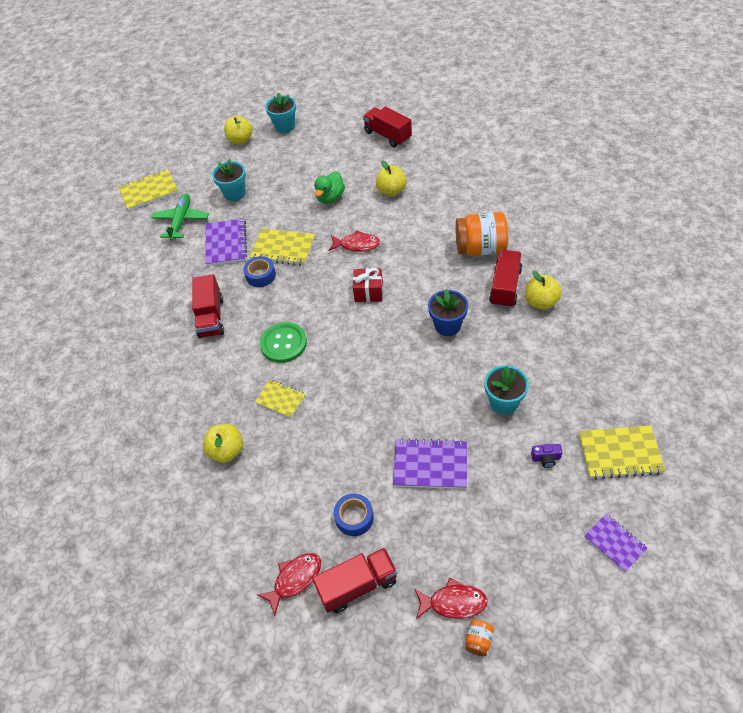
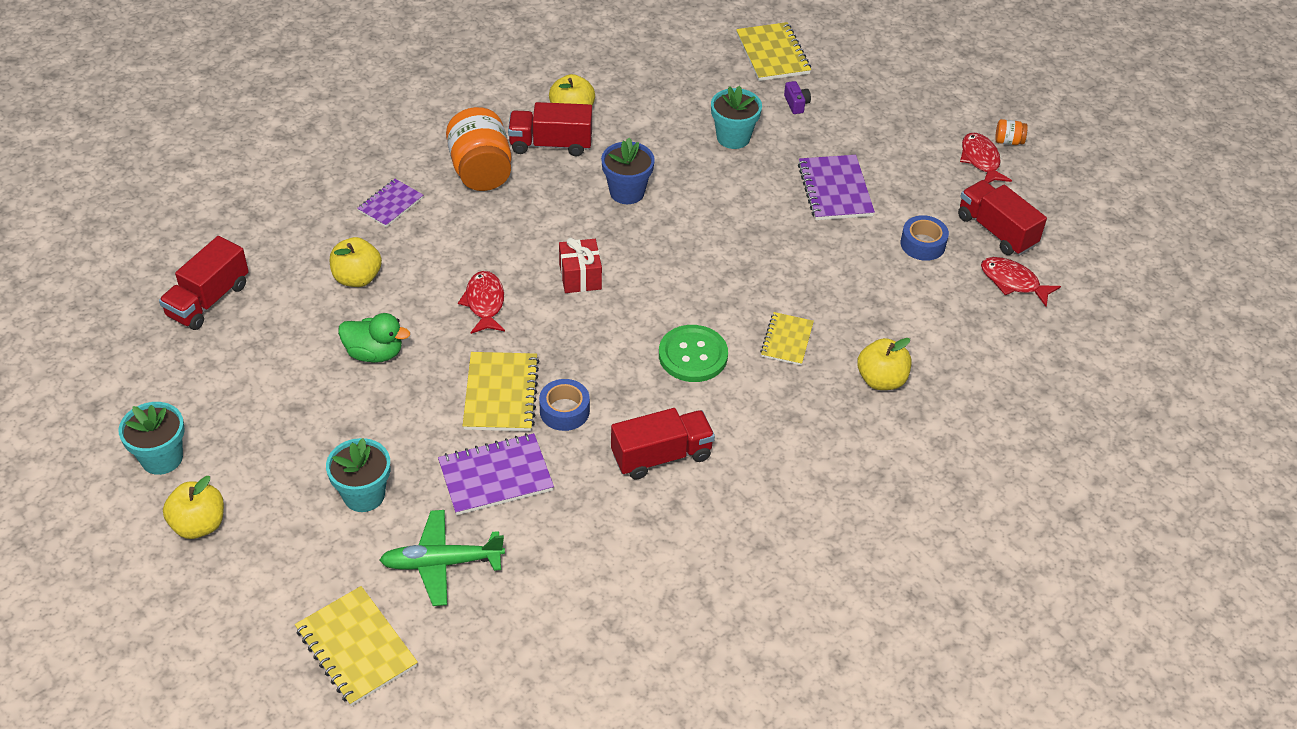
camera: 110 degrees left, 5 degrees down
(614, 543) = (874, 58): purple notebook -> purple notebook (390, 204)

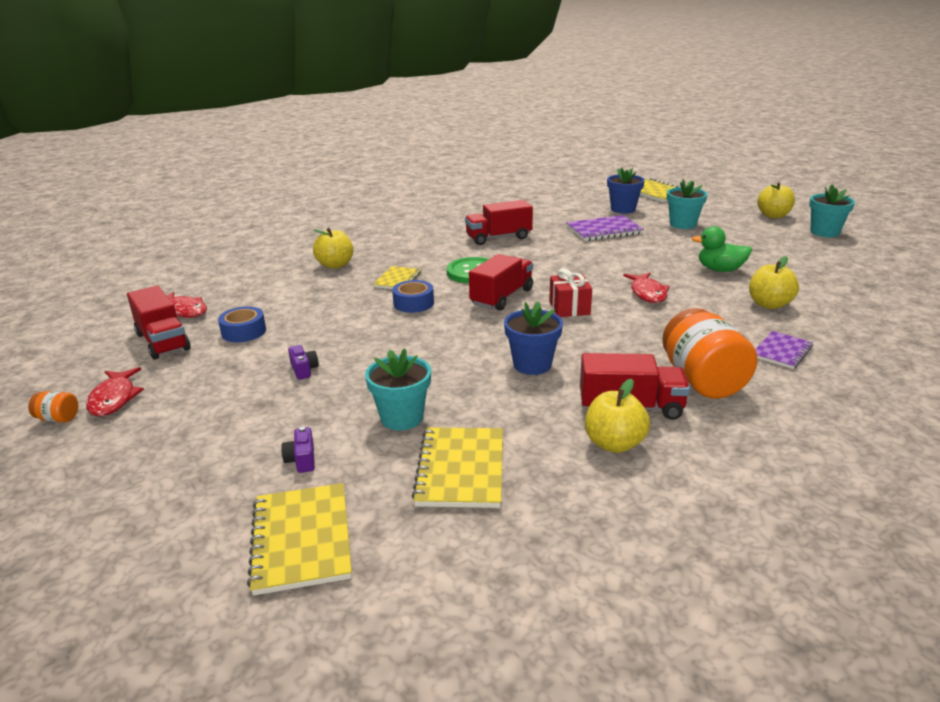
camera: 175 degrees left, 20 degrees down
(208, 300) = (885, 291): red truck -> red truck (502, 297)
(442, 563) = (623, 209): green plane -> blue flower pot
(501, 394) = (614, 256): yellow notebook -> yellow notebook (460, 469)
(564, 411) = (566, 251): blue tape -> blue tape (413, 303)
(835, 190) = (304, 370): purple notebook -> purple camera

